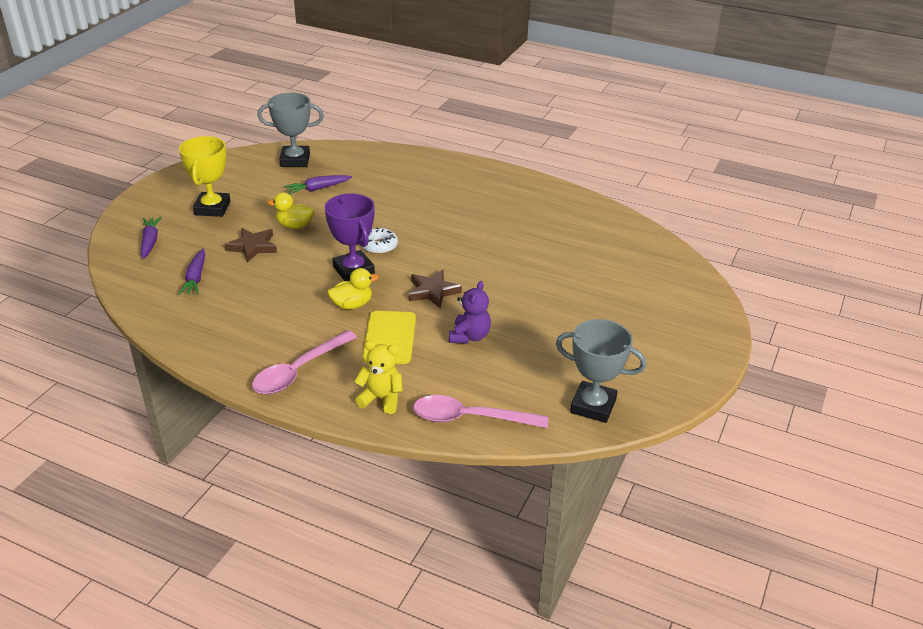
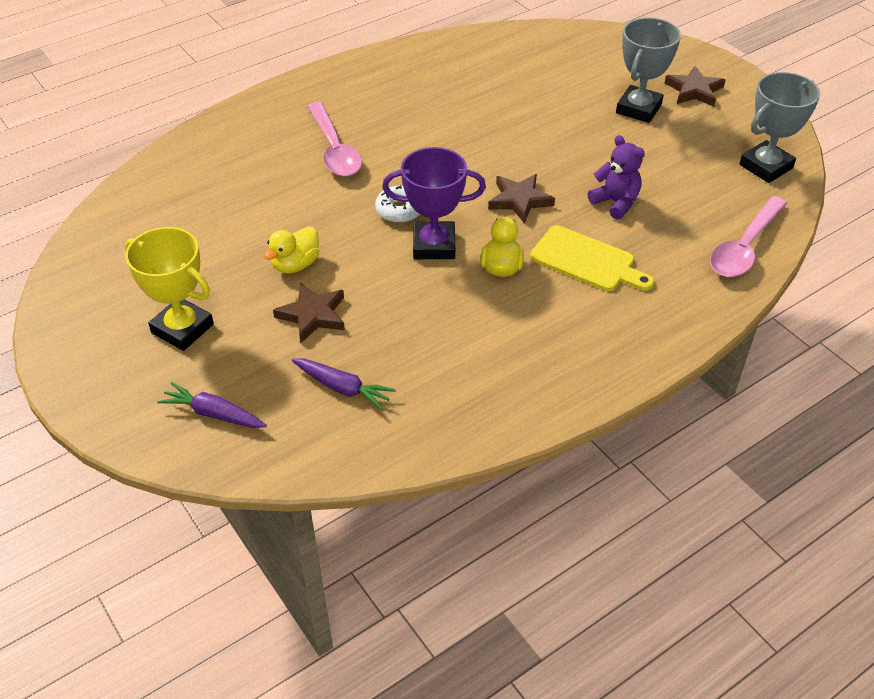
camera: 60 degrees left, 10 degrees up
(295, 160) = (134, 218): grey trophy -> grey trophy (638, 109)
(299, 371) = (598, 347): pink spoon -> pink spoon (334, 149)
(318, 189) = (226, 220): purple carrot -> none
(381, 399) = (682, 298): yellow teddy bear -> none
(663, 339) = (694, 90): none -> brown star

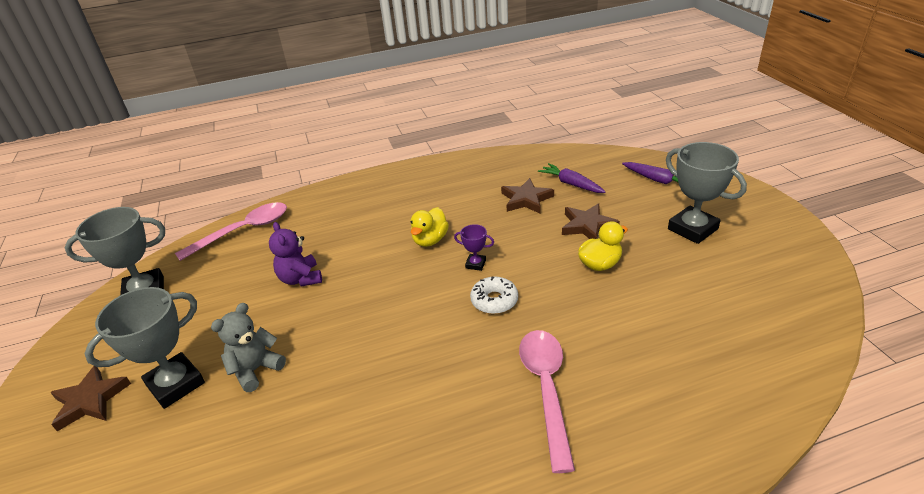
camera: 160 degrees left, 10 degrees down
(182, 328) = (692, 229): yellow trophy -> grey trophy
(434, 245) = (475, 264): purple trophy -> purple trophy, size x0.47
(519, 200) = (380, 293): brown star -> brown star (526, 199)
(582, 127) = (256, 370): none -> grey teddy bear
(586, 260) = (363, 237): yellow cutting board -> none

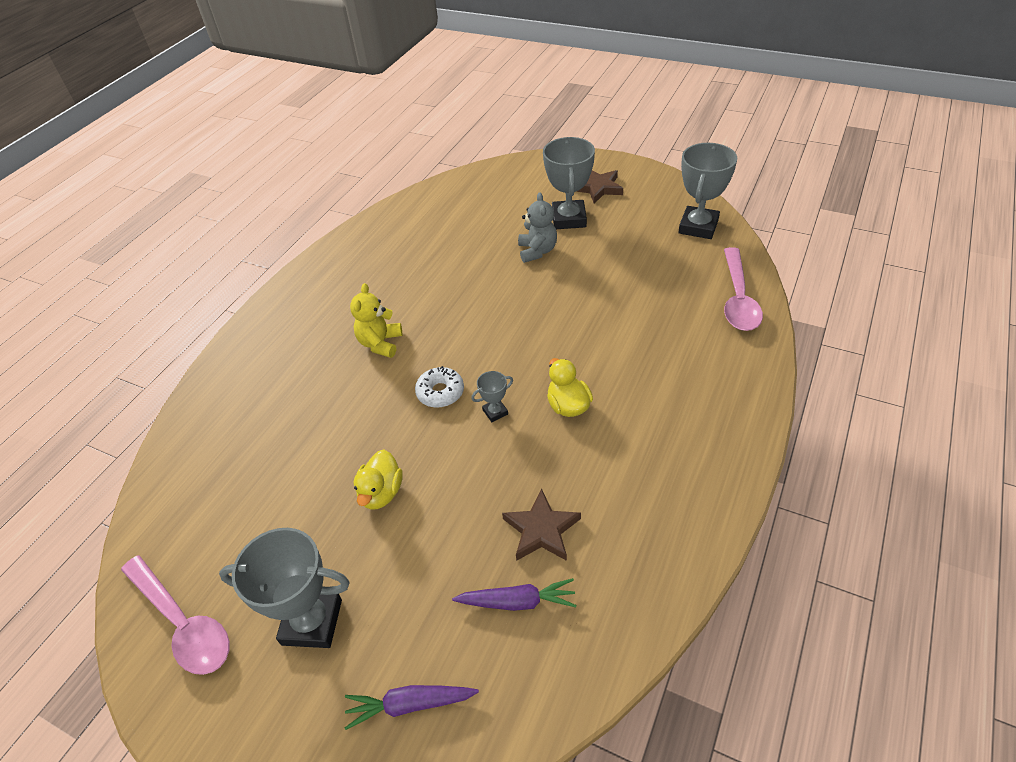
camera: 135 degrees right, 10 degrees up
(301, 279) = (613, 304): purple teddy bear -> none
(475, 264) = (495, 412): purple trophy -> grey trophy
(494, 379) = (380, 343): none -> yellow teddy bear
(546, 389) = (339, 360): pink spoon -> pink spoon (183, 623)
(587, 226) = (434, 538): brown star -> none

